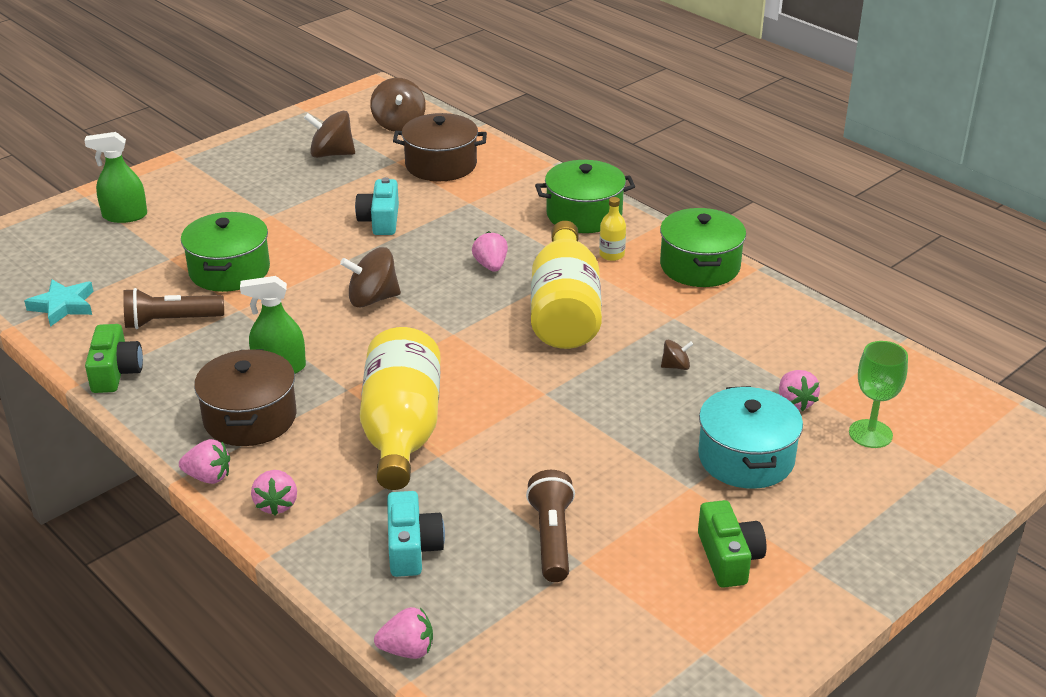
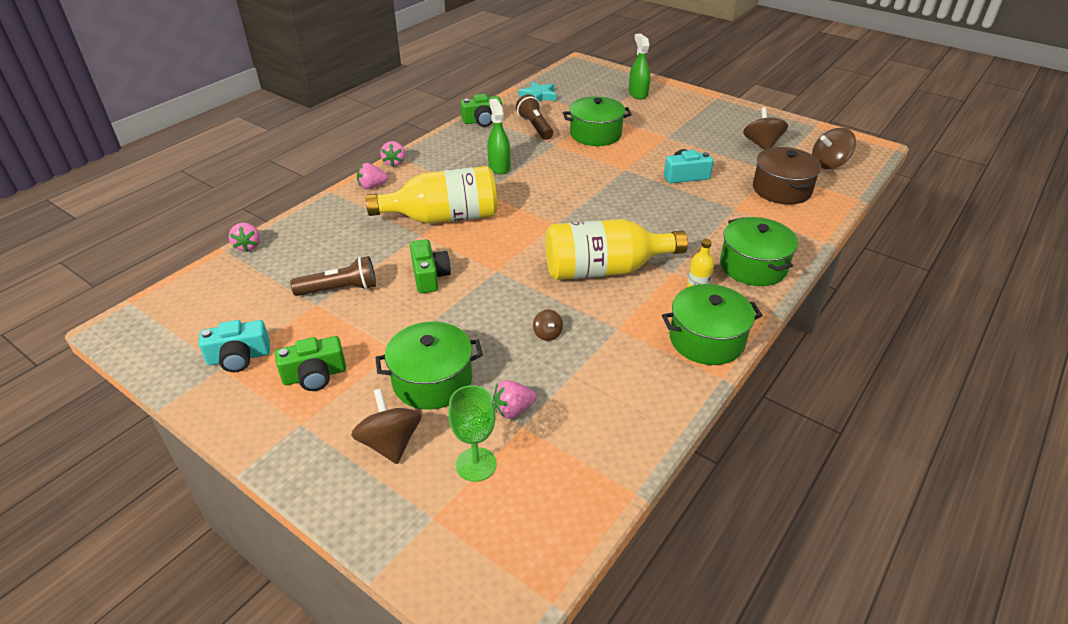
camera: 80 degrees right, 5 degrees up
(250, 418) = (449, 166): brown pot -> none
(372, 299) = (585, 187): brown spinning top -> brown spinning top (390, 443)
(412, 548) = (333, 236): turquoise camera -> turquoise camera (239, 357)
(491, 266) = (650, 229): pink strawberry -> none
(542, 451) = (429, 276): none -> green camera
(746, 458) = (432, 380): turquoise pot -> green pot

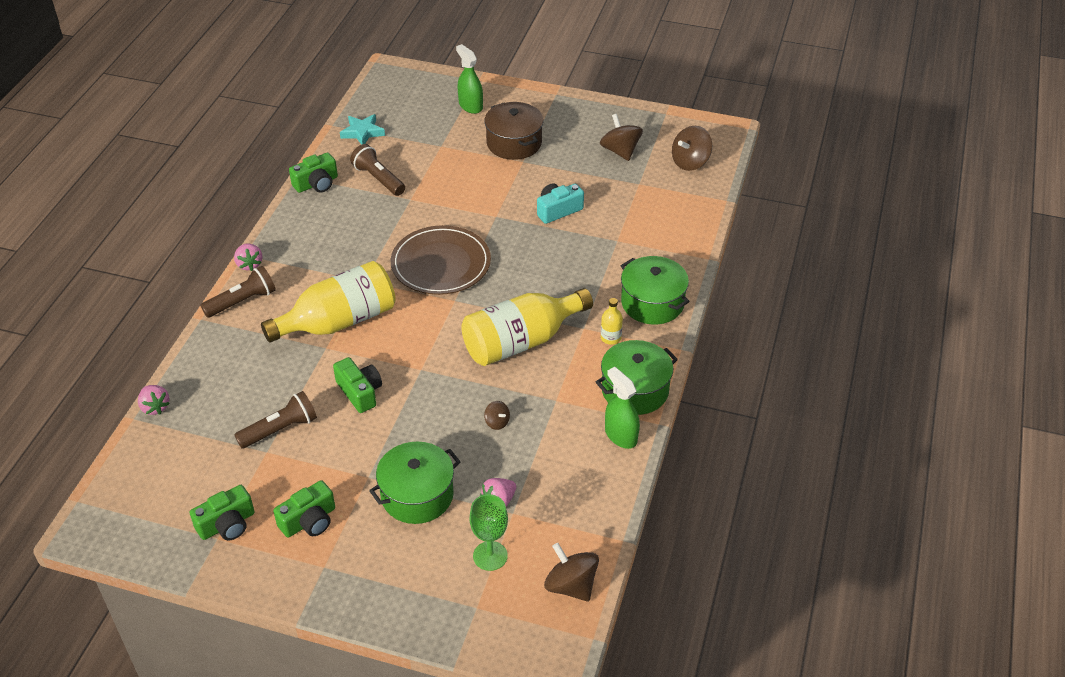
camera: 20 degrees left, 5 degrees up
(239, 357) = (227, 524): turquoise camera -> green camera
(372, 186) = (242, 301): pink strawberry -> brown flashlight
(390, 443) = (411, 560): brown spinning top -> brown spinning top (571, 585)
(499, 167) = (365, 243): green spray bottle -> green spray bottle (620, 435)
(558, 194) = (441, 264): none -> brown plate
(595, 134) = (447, 175): green pot -> none
(781, 189) = (654, 206): brown pot -> brown pot (514, 143)

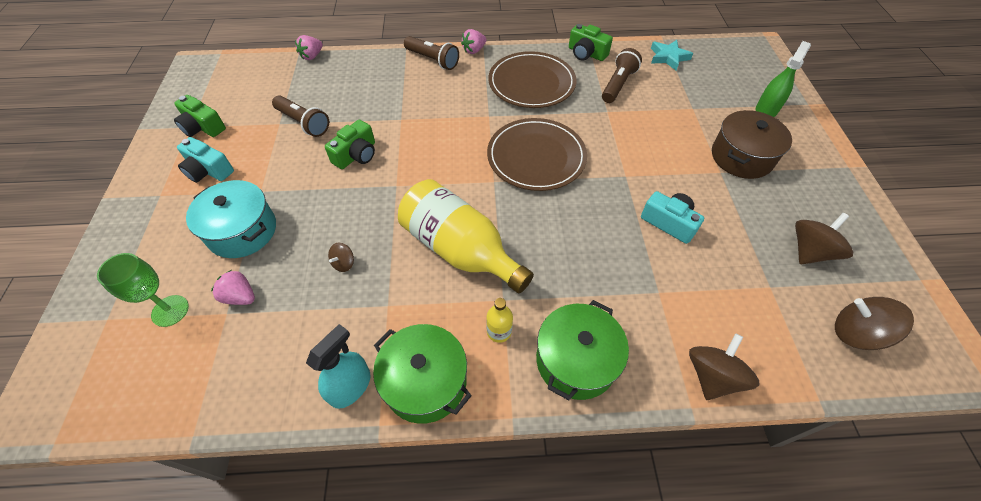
camera: 70 degrees right, 10 degrees up
(309, 520) = (208, 170): green camera -> turquoise camera
(335, 236) = (531, 83): none -> brown plate
(339, 321) = (433, 117): yellow bottle -> none
(417, 495) = (242, 231): green pot -> turquoise pot
(571, 585) = (128, 398): brown spinning top -> brown spinning top (712, 376)
(620, 435) = (350, 387): green spray bottle -> turquoise spray bottle

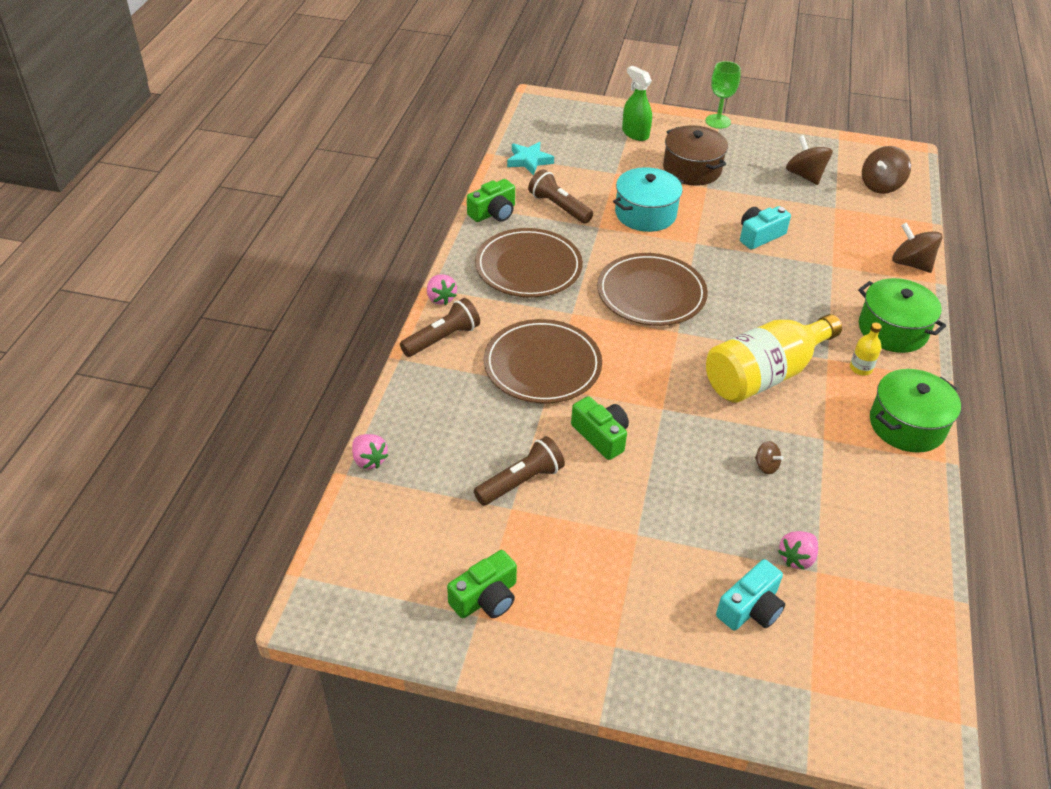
camera: 75 degrees left, 10 degrees down
(170, 311) = (807, 625): green goblet -> green goblet (718, 121)
(208, 170) = (582, 590): turquoise camera -> turquoise camera (750, 608)
(242, 231) = (700, 554): turquoise pot -> turquoise pot (645, 214)
(350, 387) = (909, 476): turquoise spray bottle -> none
(423, 111) = (542, 365): none -> brown plate

